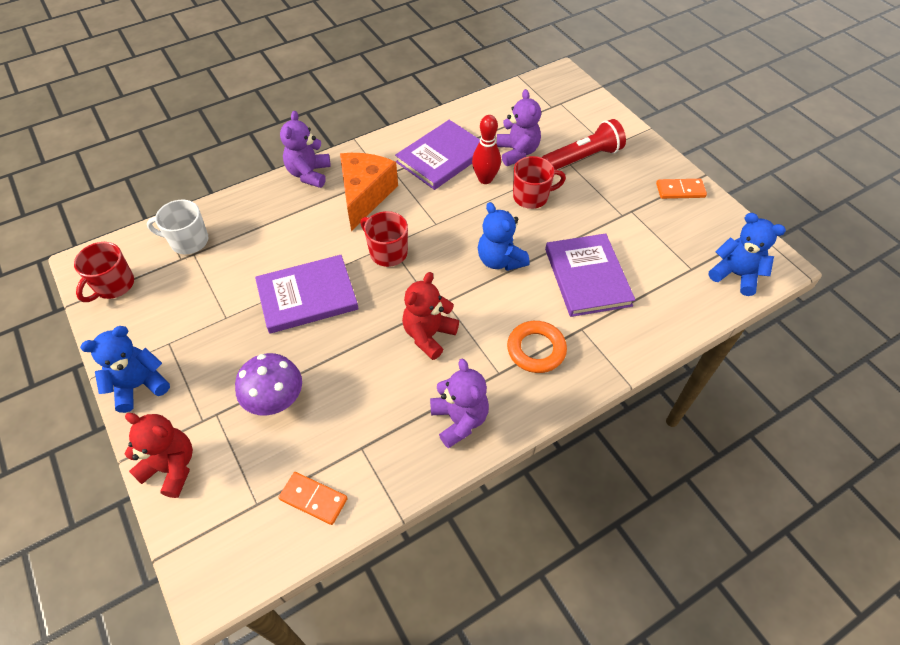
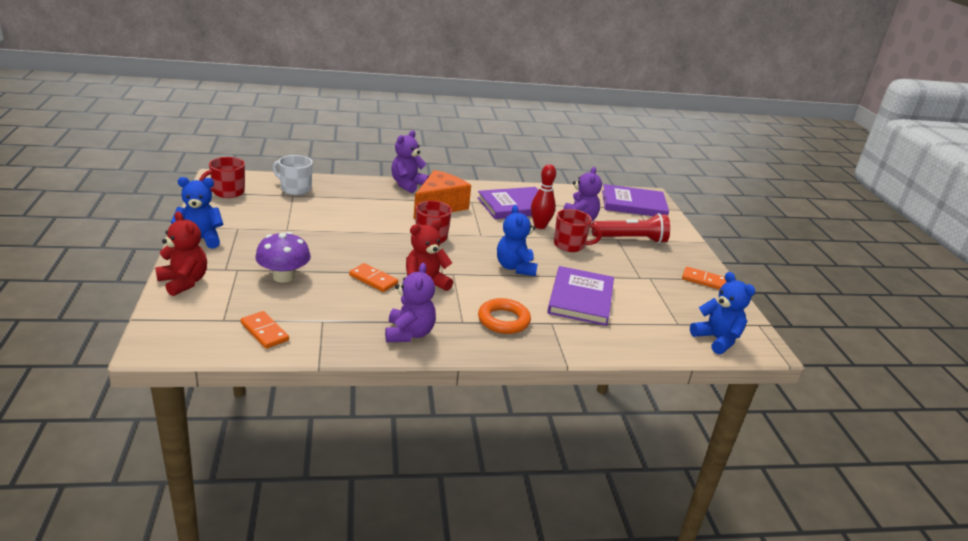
camera: 20 degrees right, 25 degrees down
(307, 296) = (352, 238): purple book -> purple book (633, 204)
(372, 354) = (373, 279): none -> orange domino

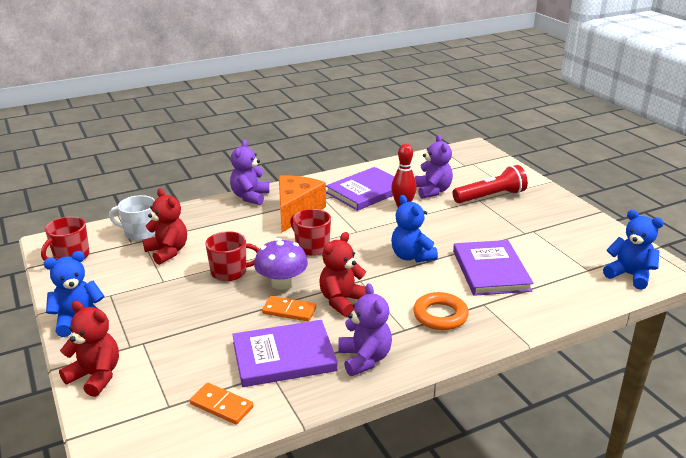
camera: 15 degrees left, 0 degrees up
(283, 276) = (197, 336): purple mushroom -> purple mushroom (282, 283)
(306, 209) = (167, 252): none -> red teddy bear
(570, 245) = (443, 218): red mug -> red mug (230, 272)
(633, 204) = (467, 160): purple book -> purple book (284, 356)
(703, 280) = (578, 220): orange domino -> none

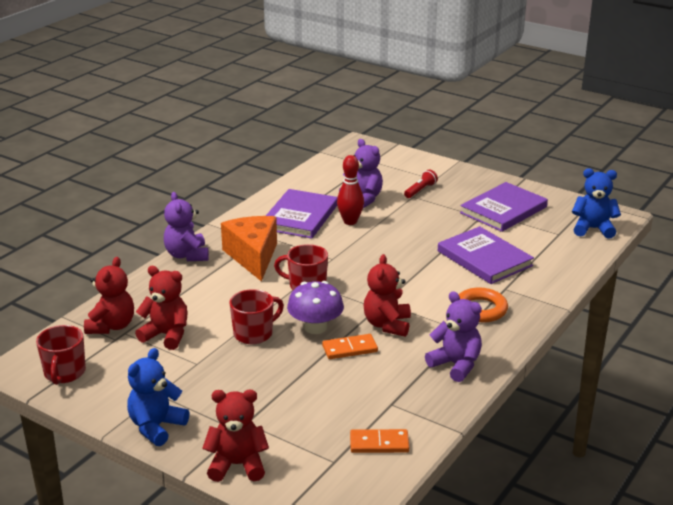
camera: 30 degrees left, 0 degrees up
(140, 233) = (111, 326): white mug -> red teddy bear
(284, 356) = (388, 387): purple book -> purple book (503, 210)
(411, 256) = (406, 266): blue teddy bear -> none
(490, 197) = (420, 190): red flashlight -> red flashlight, size x0.54

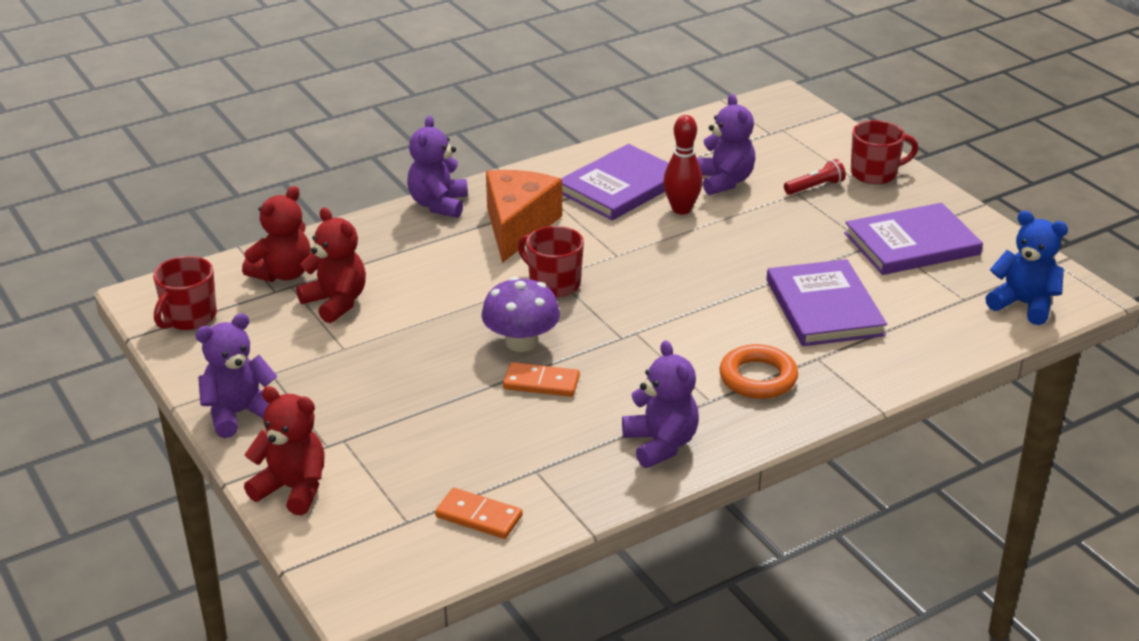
camera: 25 degrees right, 5 degrees up
(156, 427) = (239, 413): blue teddy bear -> purple teddy bear
(254, 333) = (440, 329): red mug -> red mug (875, 173)
(387, 325) = (615, 364): red teddy bear -> none

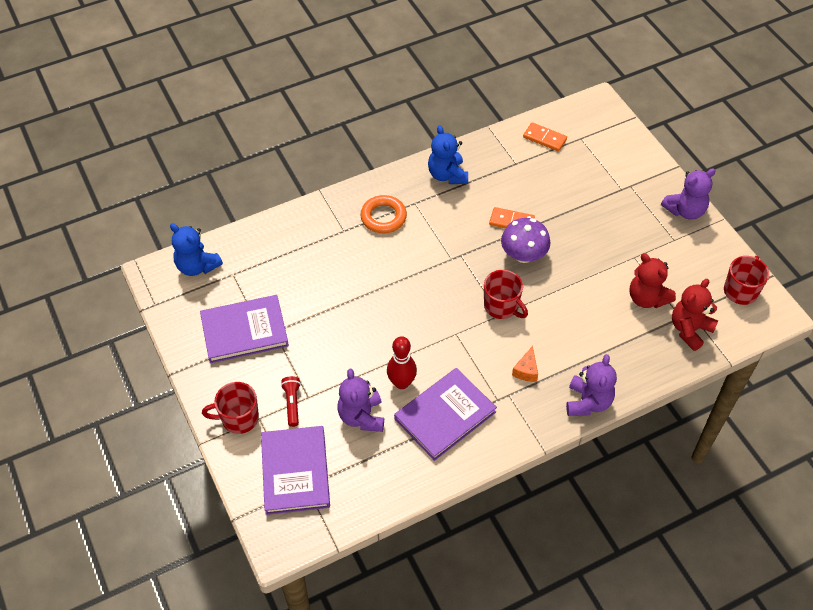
camera: 175 degrees left, 20 degrees up
(292, 489) = (642, 160): red teddy bear -> none
(518, 226) = (526, 370): orange cheese -> orange cheese, size x0.44
(660, 444) = (447, 175): purple teddy bear -> blue teddy bear
(815, 187) = (292, 403): red flashlight -> red flashlight turned 105 degrees clockwise
(824, 307) = (326, 272): purple book -> purple book (295, 471)

